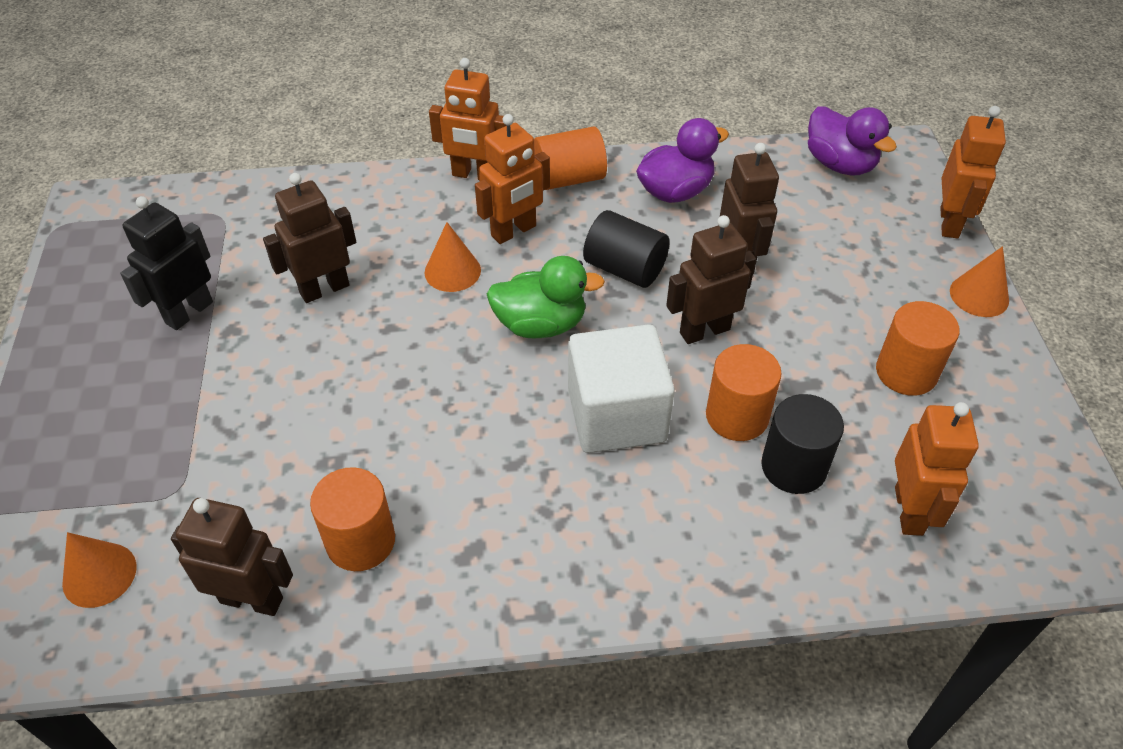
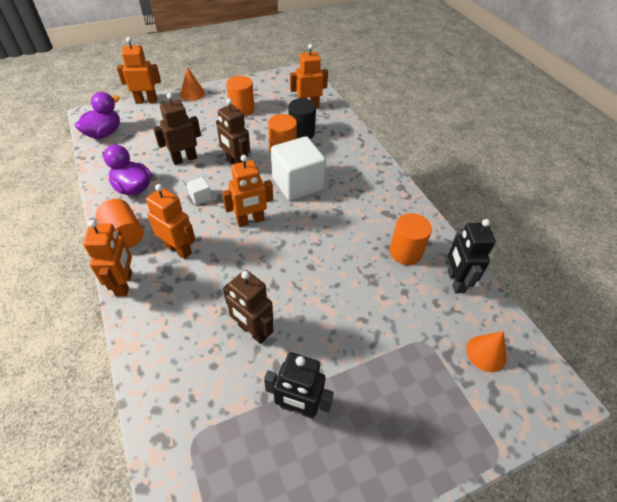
camera: 110 degrees left, 0 degrees up
(252, 599) = (455, 281): brown robot -> black robot
(452, 271) = (220, 269): orange cone -> none
(540, 324) = (250, 221): green duck -> orange robot
(624, 269) = (200, 197): black cylinder -> white cube

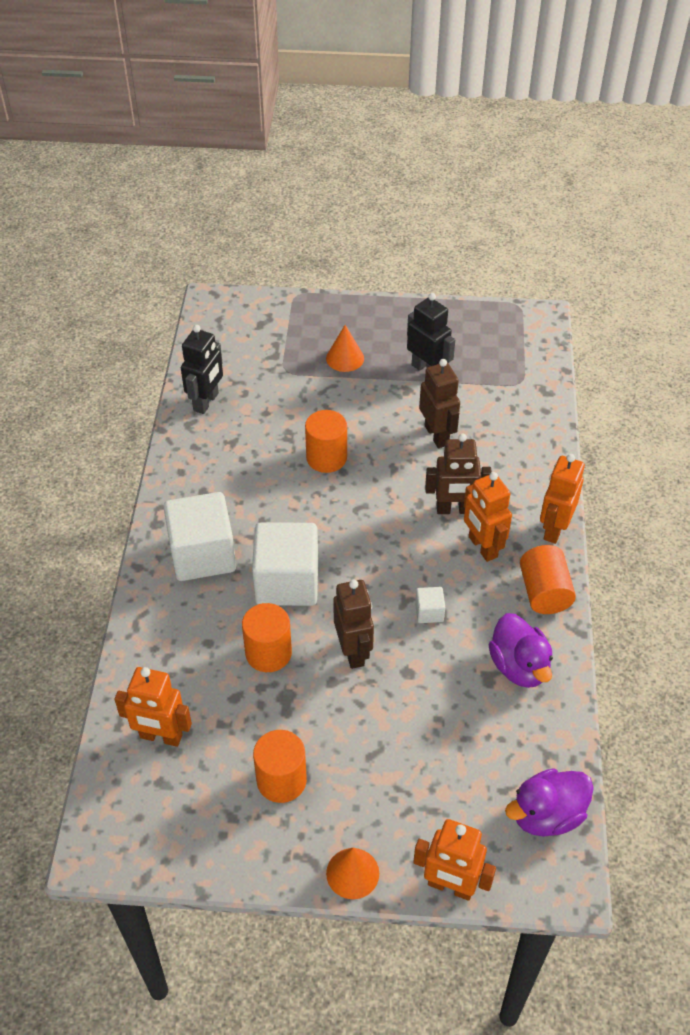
camera: 150 degrees left, 0 degrees up
(184, 159) = (427, 694): brown robot -> brown robot (454, 509)
(250, 221) = (380, 551): orange robot -> none
(301, 133) = (216, 676): black cylinder -> none
(358, 180) = (202, 555): none -> white cube
(405, 252) = (228, 446): orange cylinder -> orange cylinder (326, 458)
(486, 353) = (241, 344): orange cone -> orange cone (345, 358)

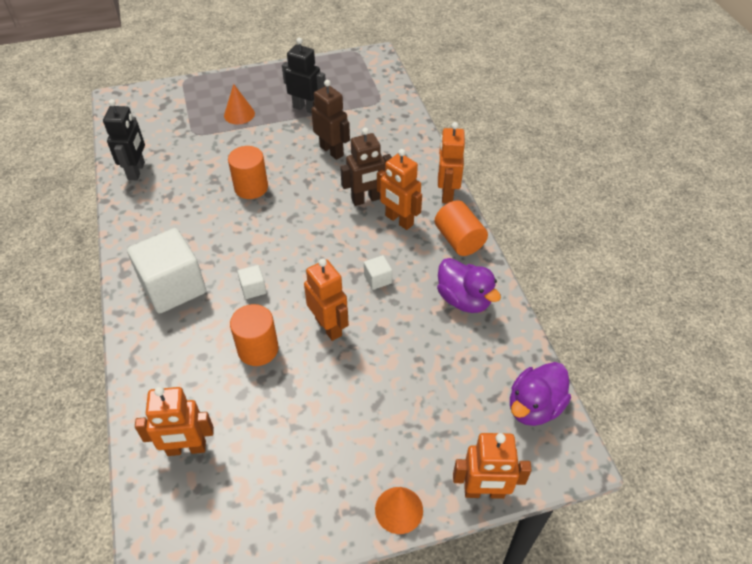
camera: 20 degrees left, 0 degrees up
(281, 780) = (307, 451): orange cylinder -> none
(287, 582) = (253, 289): white cube -> white cube, size x0.42
(353, 651) = (329, 327): brown robot -> orange robot

